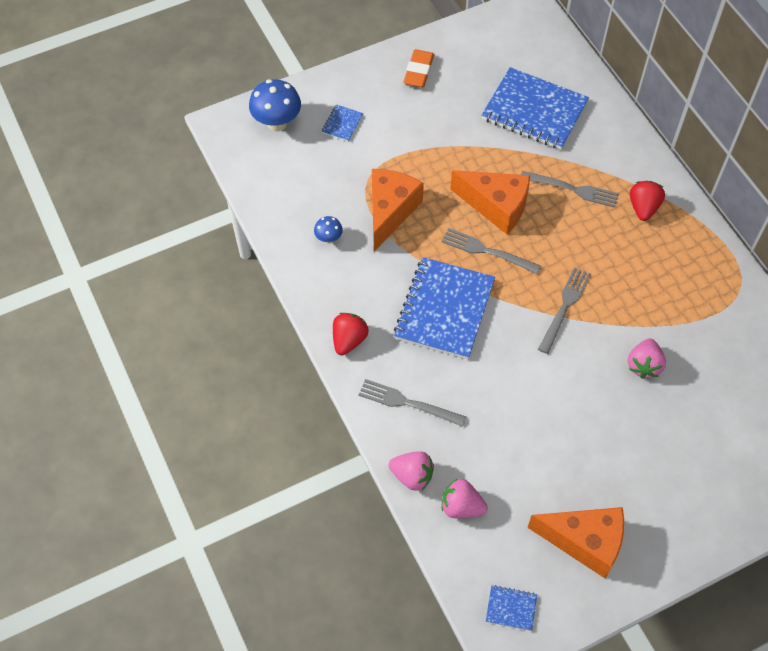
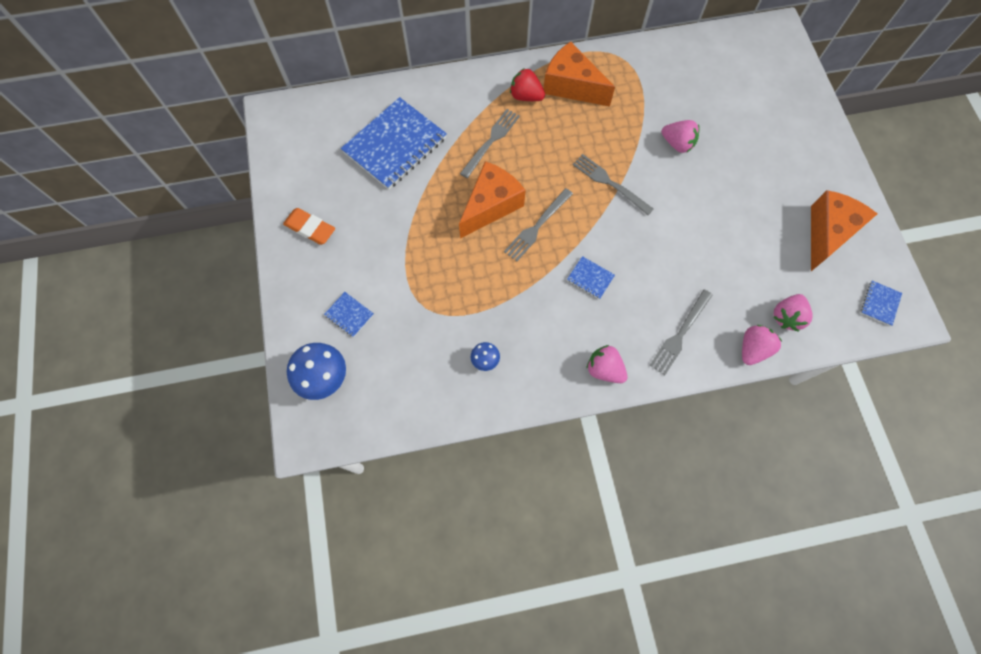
camera: 75 degrees left, 10 degrees up
(349, 340) = (604, 369): red strawberry -> pink strawberry
(390, 211) = (470, 297): orange cheese -> orange cheese (571, 86)
(444, 309) = (590, 278): blue notebook -> blue notebook, size x0.42

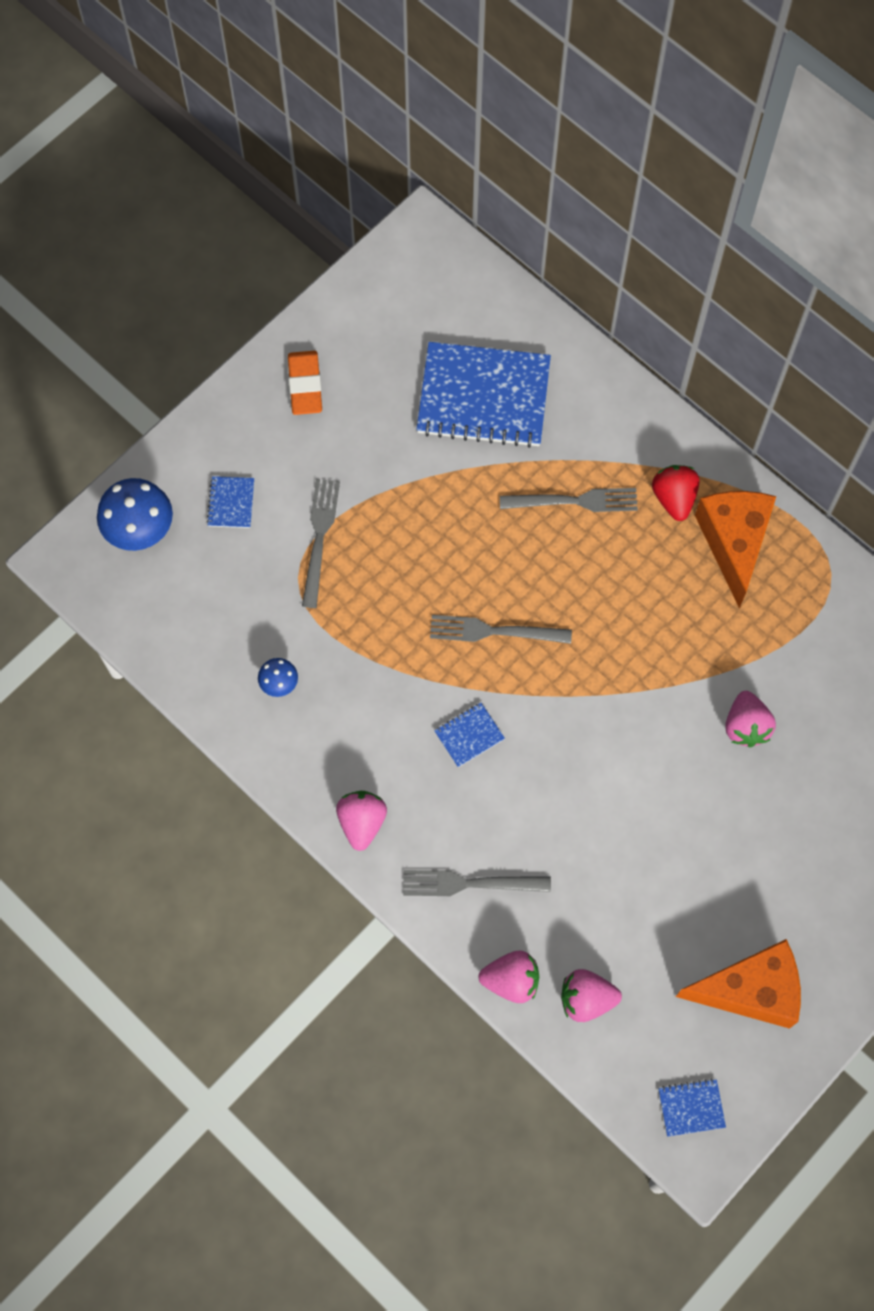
camera: 55 degrees right, 0 degrees up
(491, 206) = (483, 561): orange cheese -> none
(590, 278) = (469, 735): blue notebook -> blue notebook turned 60 degrees clockwise
(609, 183) = (621, 677): grey fork -> grey fork (319, 536)

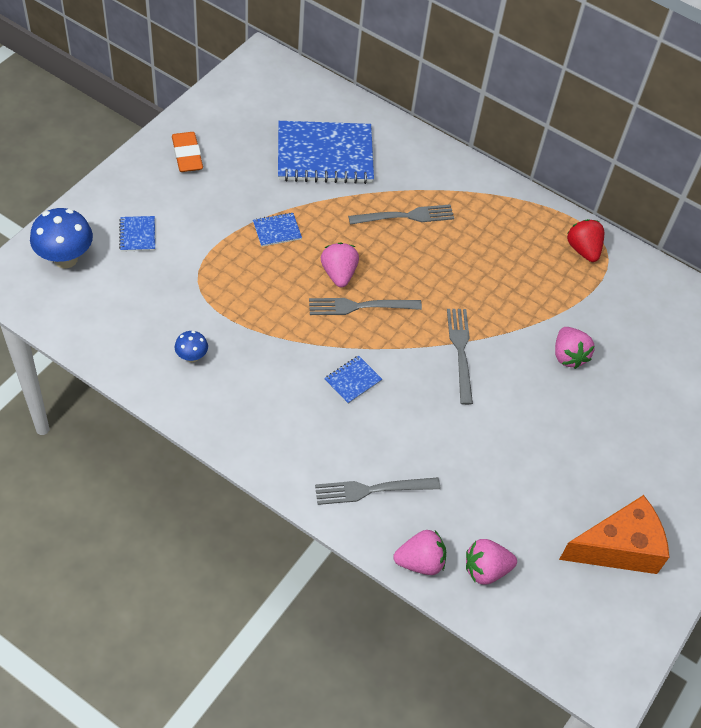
camera: 15 degrees left, 15 degrees down
(319, 536) = (211, 252): grey fork -> grey fork (460, 350)
(362, 822) = (274, 452): pink strawberry -> pink strawberry (339, 274)
(674, 498) = (479, 210): red strawberry -> red strawberry (583, 250)
(691, 1108) = (592, 647): blue notebook -> blue notebook (277, 230)
(734, 543) = (530, 235): orange cheese -> none

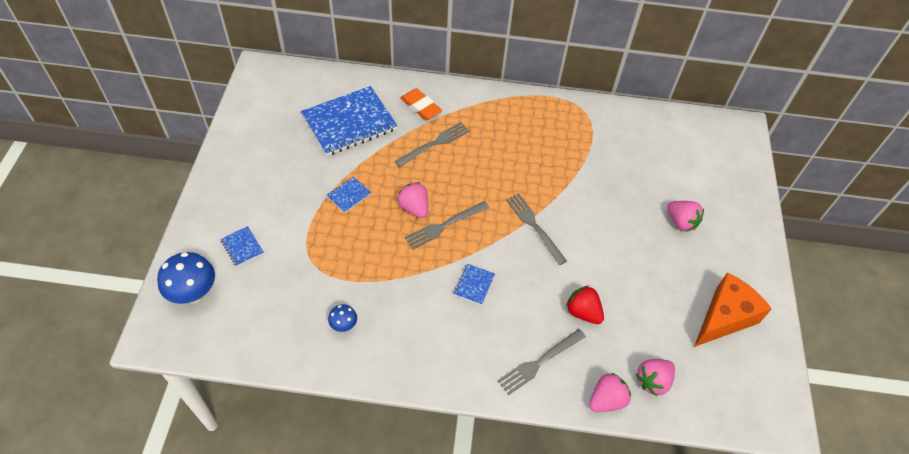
camera: 25 degrees left, 0 degrees up
(187, 155) = (245, 167): orange eraser -> orange eraser (421, 107)
(568, 356) = (606, 195): pink strawberry -> pink strawberry (681, 222)
(583, 250) = (567, 115): red strawberry -> red strawberry (582, 312)

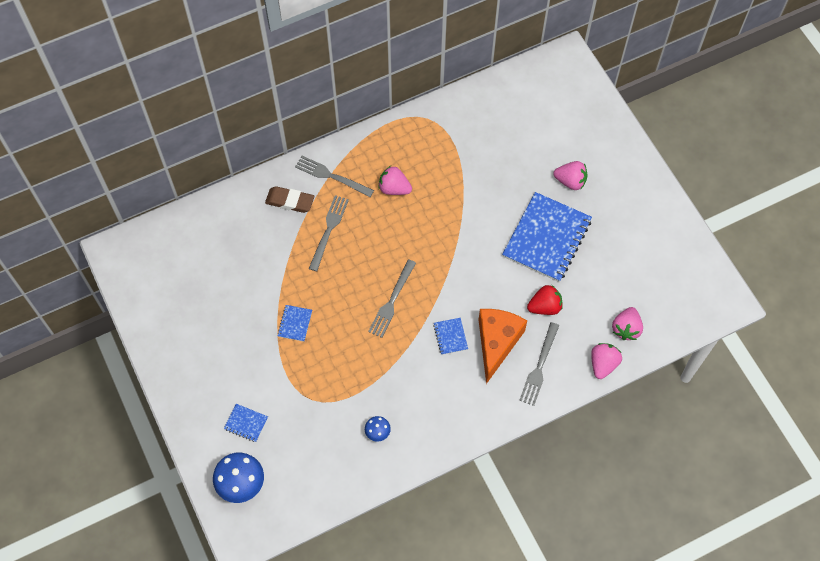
camera: 30 degrees left, 10 degrees up
(349, 122) = (240, 255): blue notebook -> blue notebook (546, 238)
(414, 208) = (356, 301): pink strawberry -> pink strawberry (394, 188)
(421, 107) = (290, 201): orange eraser -> brown eraser
(533, 225) = (461, 256): grey fork -> grey fork (330, 176)
(582, 312) = (545, 307): red strawberry -> red strawberry turned 150 degrees clockwise
(724, 317) = (647, 245): orange cheese -> orange cheese (497, 343)

